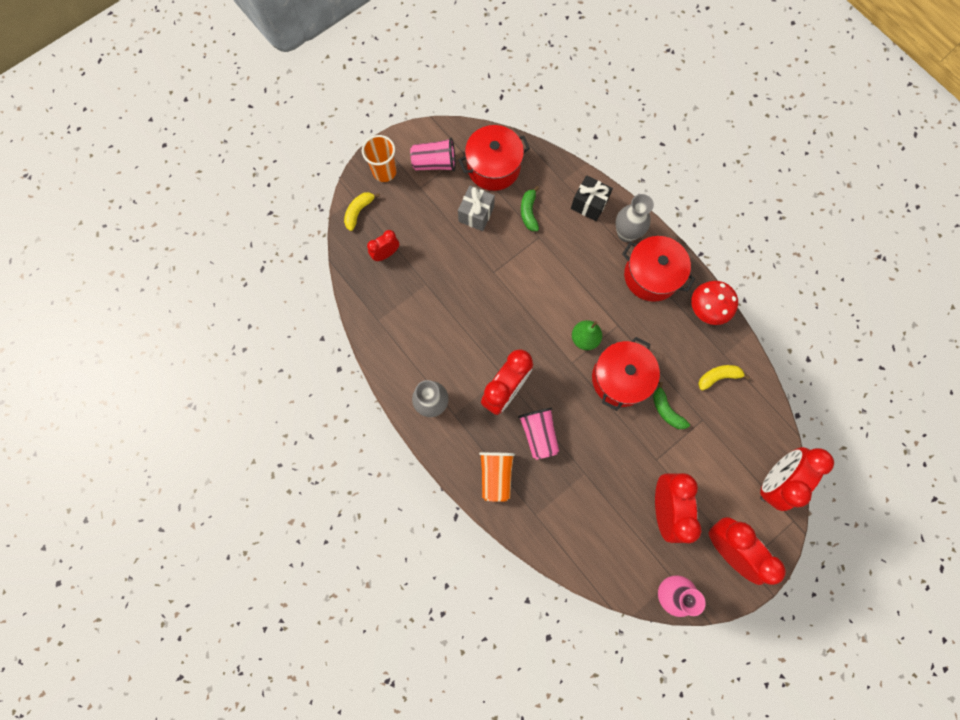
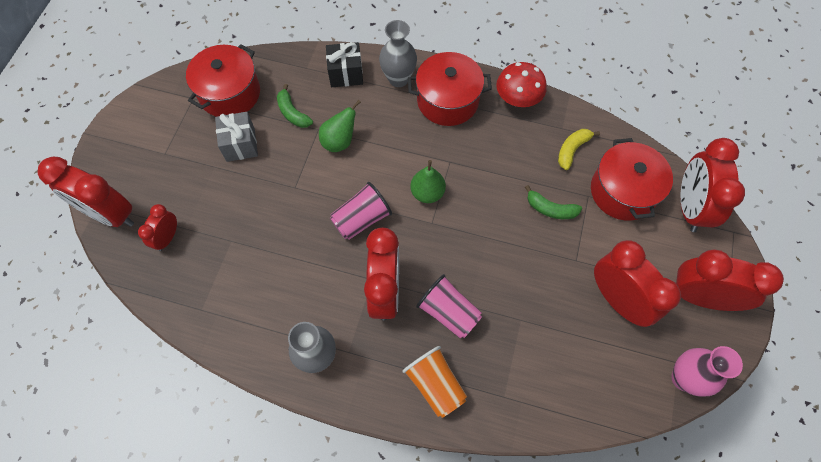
camera: 35 degrees left, 10 degrees down
(359, 212) = (111, 214): yellow banana -> red clock
(384, 172) = (116, 160): orange cup -> none
(435, 163) = (166, 123): pink cup -> pink cup (361, 219)
(548, 257) = (340, 141): none -> green pear
(620, 378) = (487, 208): red pot -> red pot (623, 191)

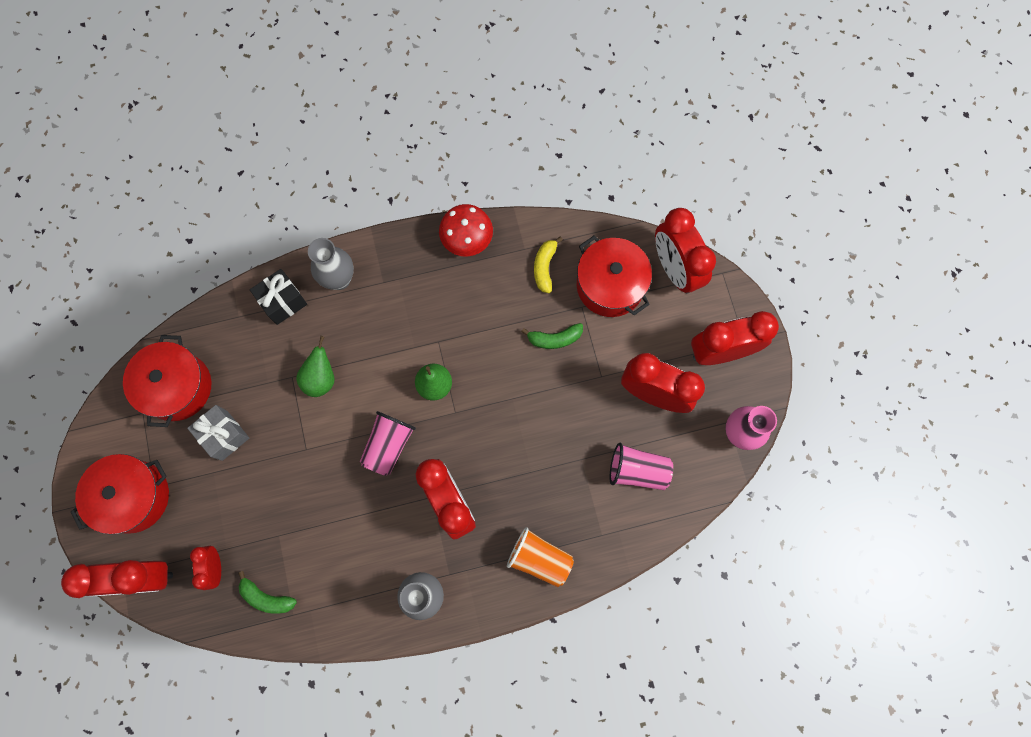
camera: 30 degrees left, 10 degrees up
(293, 113) = (255, 373): green banana -> green banana (266, 597)
(447, 101) = (401, 277): red pot -> red pot (134, 496)
(448, 312) = (516, 488): pink cup -> pink cup (637, 470)

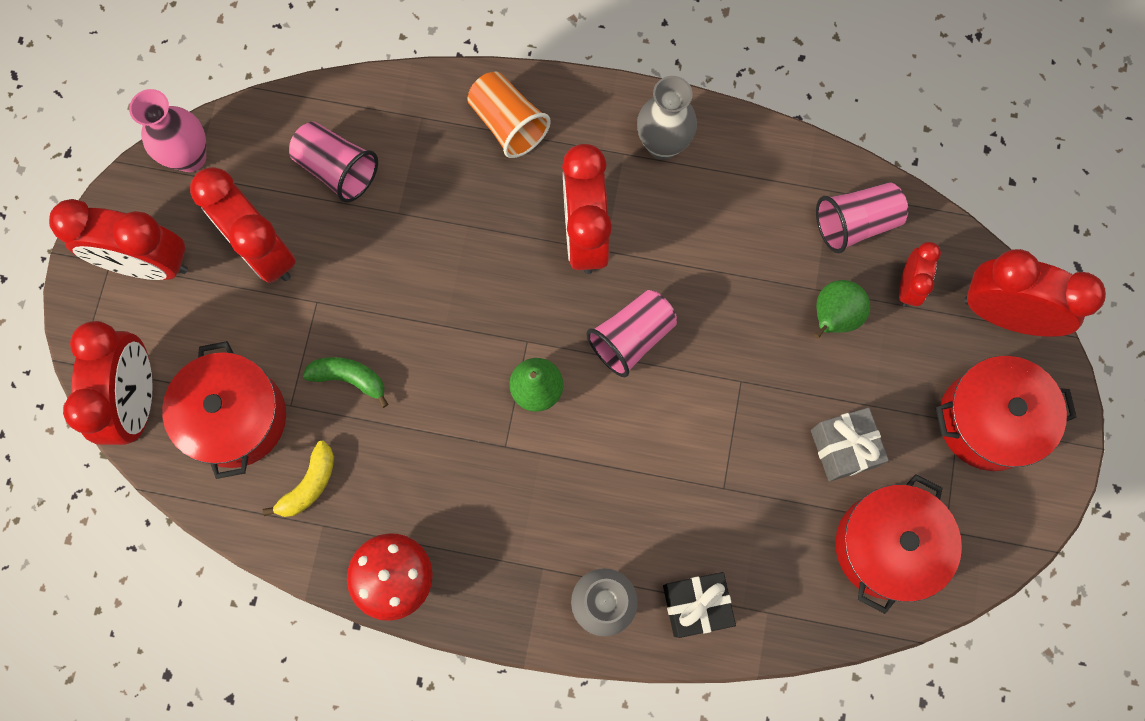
camera: 155 degrees left, 0 degrees up
(266, 597) = (855, 223): green banana -> pink cup
(321, 378) = (685, 468): green pear -> green pear (833, 317)

